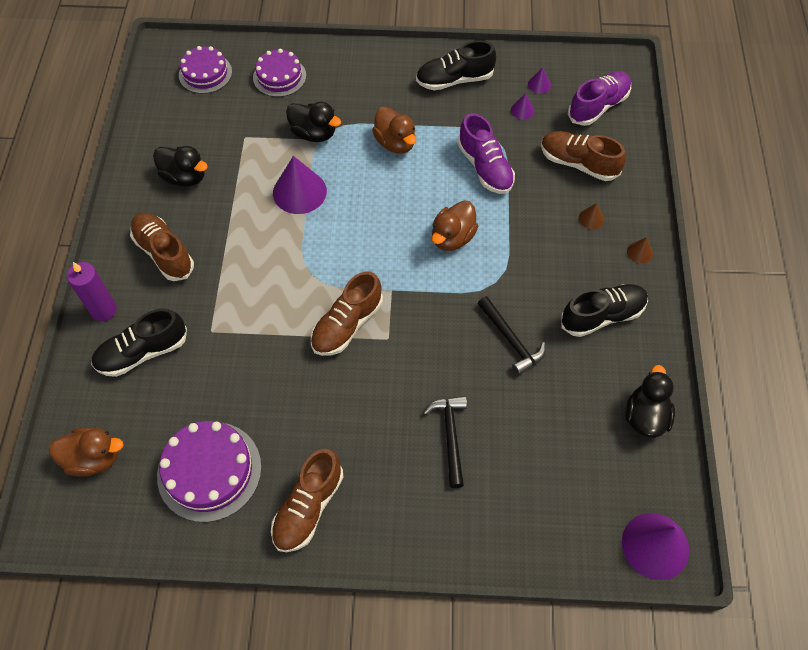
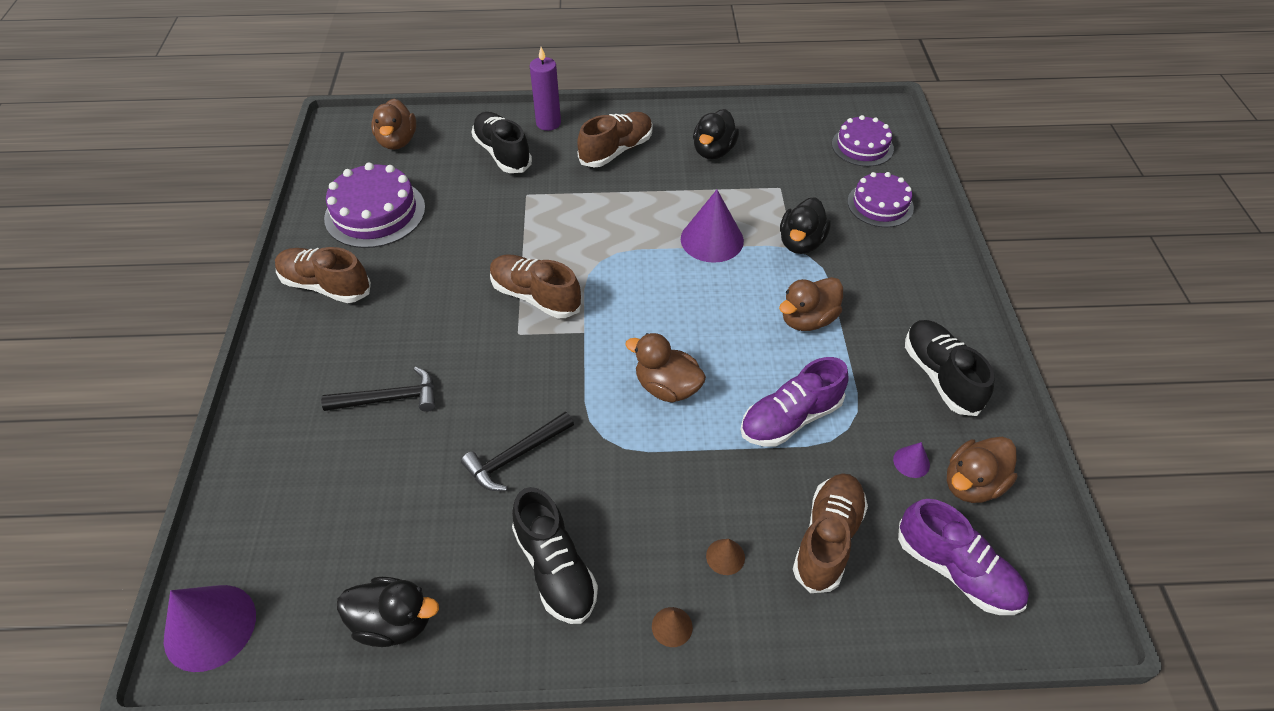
camera: 85 degrees right, 10 degrees down
(539, 84) = (972, 484): purple cone -> brown duck

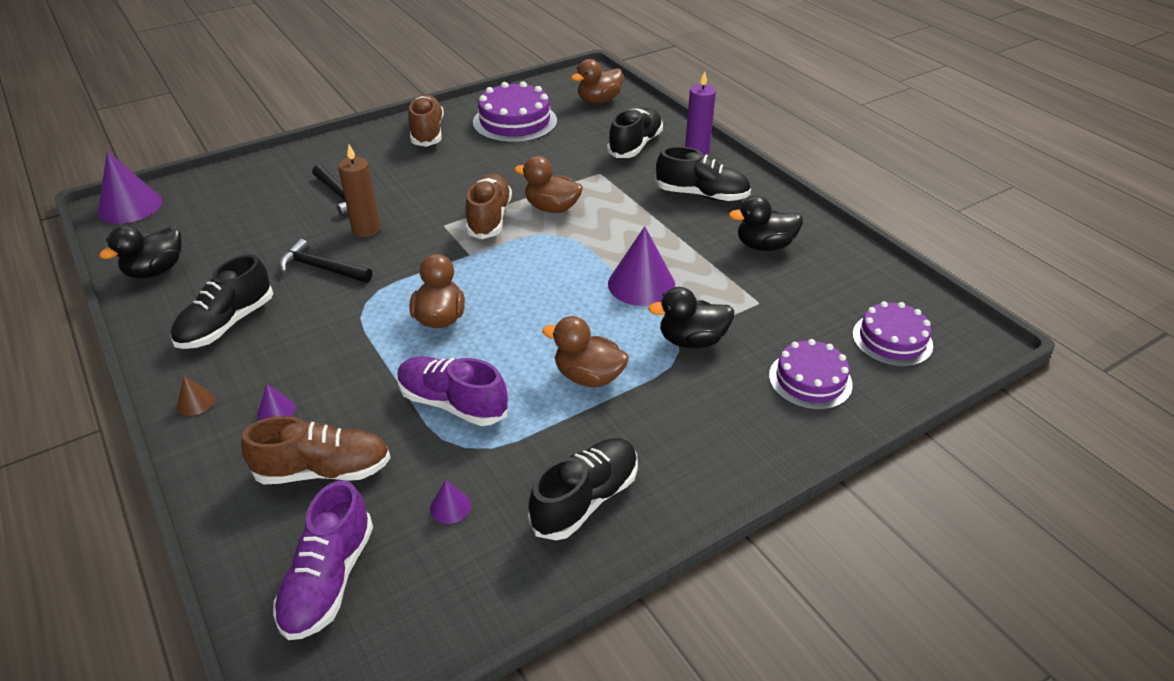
camera: 60 degrees right, 10 degrees down
(394, 622) = (156, 271): black duck -> black duck turned 60 degrees clockwise
(474, 397) = (366, 229): none -> brown candle
(616, 150) = (702, 195): brown shoe -> black shoe
(725, 556) = (276, 410): brown cone -> purple cone
(972, 484) = (448, 565): brown duck -> brown duck (552, 208)

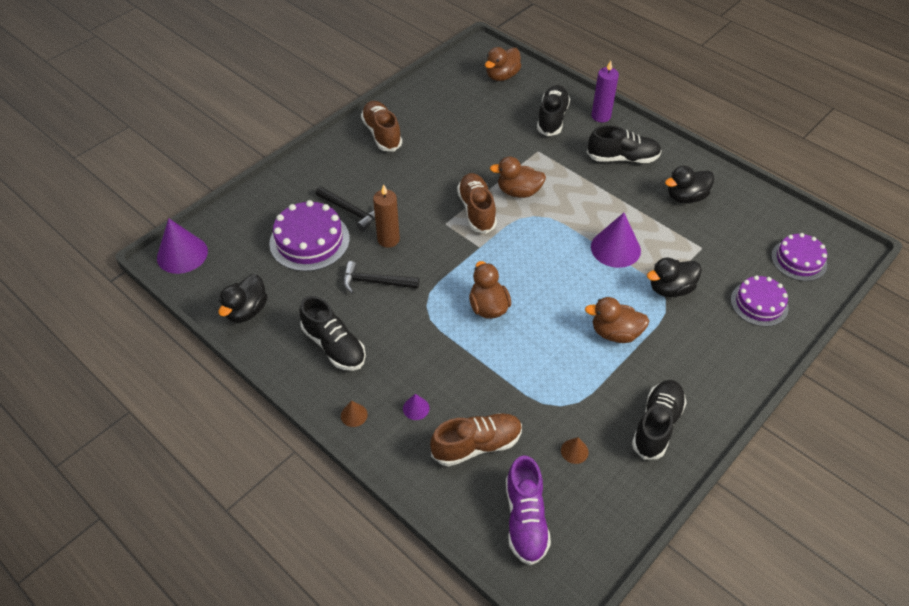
camera: 15 degrees left, 10 degrees up
(227, 324) = (334, 346): black shoe -> black shoe turned 60 degrees counterclockwise
(450, 507) = (574, 451): purple cone -> brown cone
(452, 403) = (535, 375): purple shoe -> none
(515, 121) = (446, 110): purple cake -> purple cake (309, 241)

